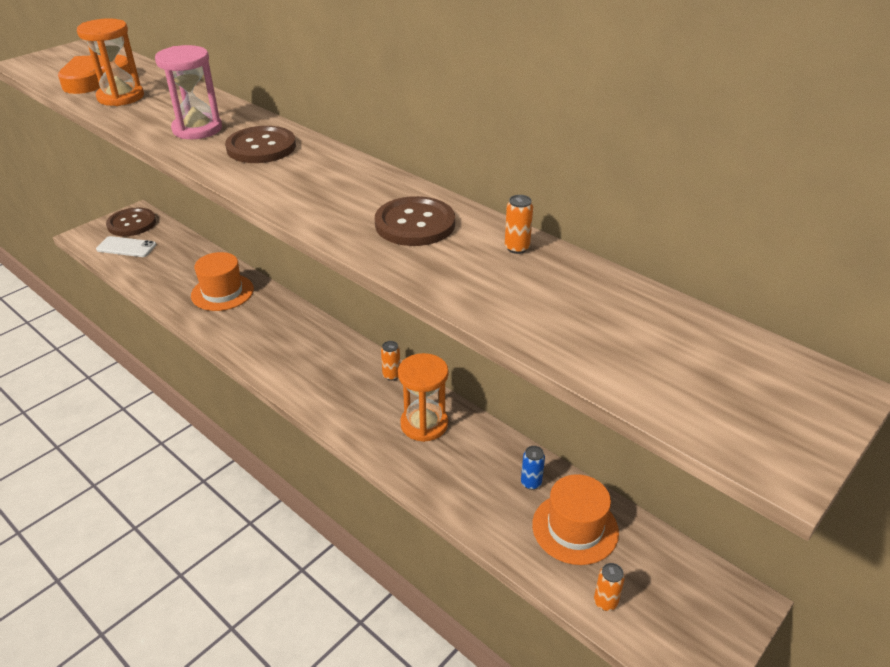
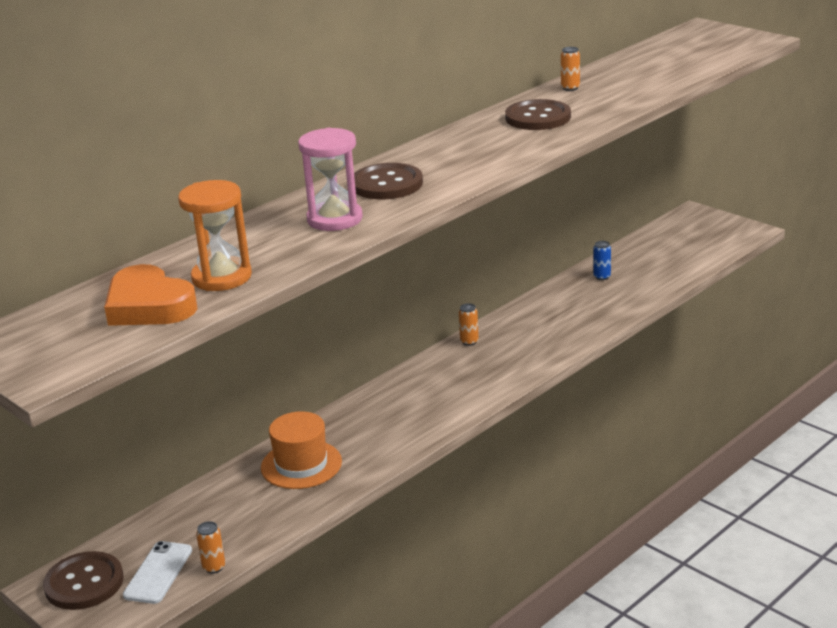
camera: 85 degrees left, 10 degrees down
(424, 424) = (537, 322): orange hourglass -> none
(575, 528) = (644, 261): orange hat -> none
(605, 602) = (705, 254): orange can -> orange can (214, 567)

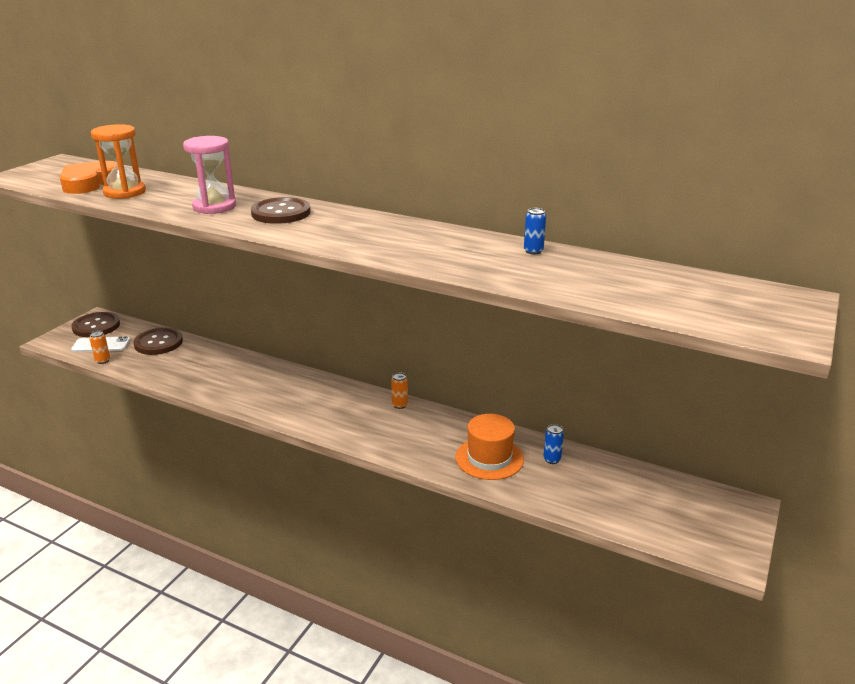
camera: 70 degrees right, 0 degrees up
(301, 465) = (214, 367): orange hat -> orange hat (489, 458)
(538, 117) = (445, 246): brown button -> brown button (158, 343)
(570, 88) = (533, 251): orange can -> blue can

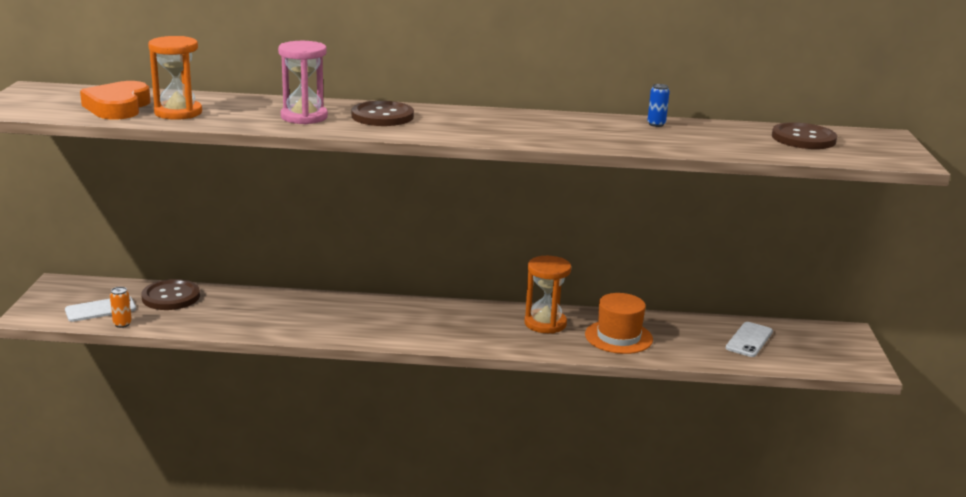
camera: 25 degrees left, 5 degrees down
(96, 326) = (70, 292): brown button -> brown button (803, 138)
(399, 405) = (495, 310): orange can -> none
(432, 428) = (545, 323): none -> orange hourglass
(552, 459) = (672, 328): blue can -> none
(623, 491) = (749, 340): none -> white phone

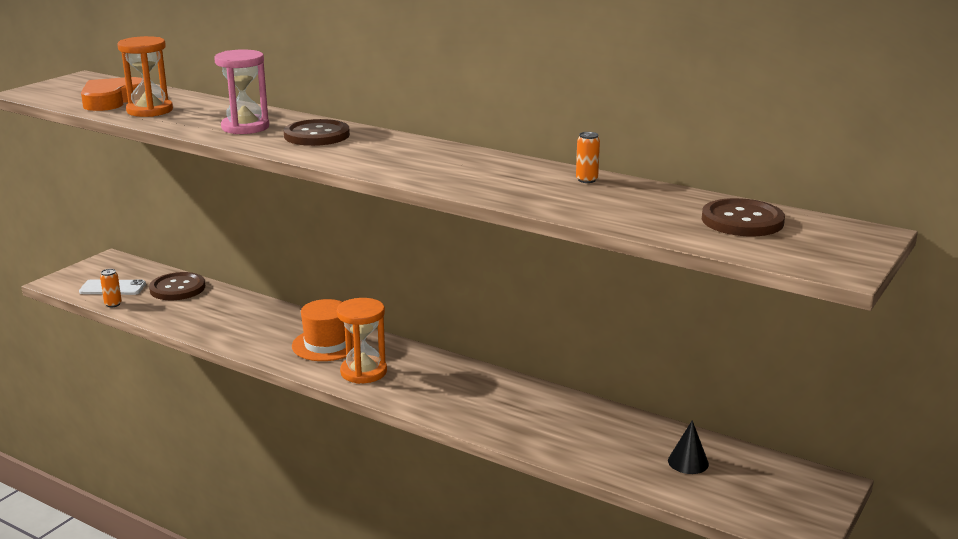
camera: 30 degrees right, 0 degrees up
(545, 323) = (478, 389): orange hourglass -> orange hourglass (363, 372)
(618, 337) = (539, 421): orange hat -> orange hat (327, 344)
(656, 124) = (586, 180): blue can -> orange can
(749, 340) = (688, 462): white phone -> black cone

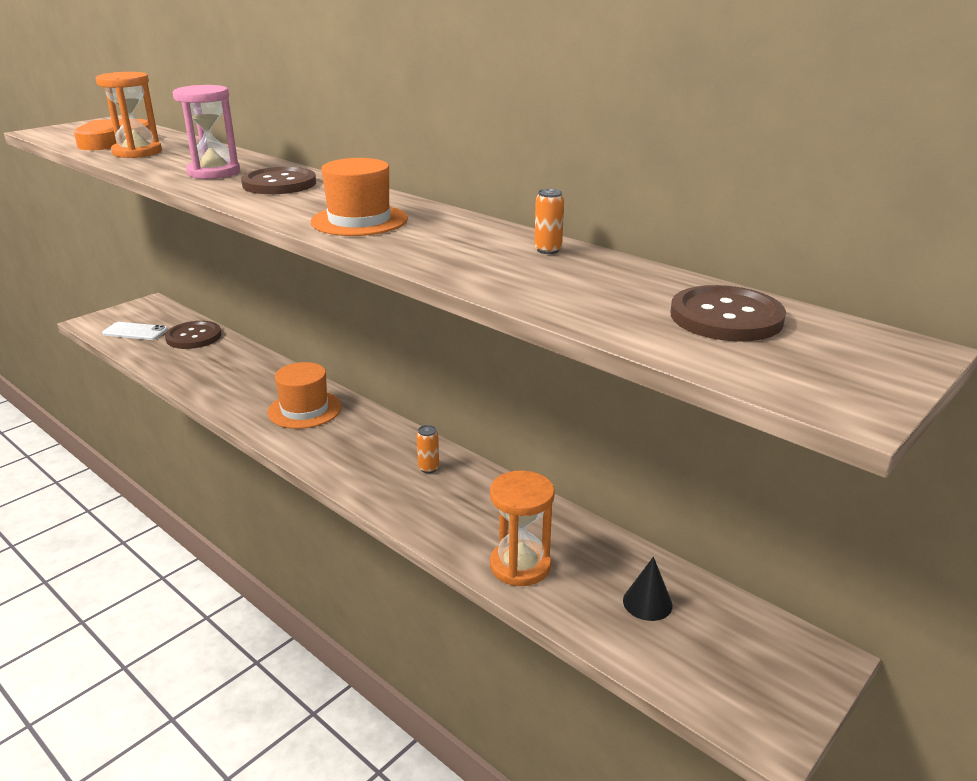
camera: 10 degrees right, 5 degrees up
(113, 304) = (126, 348): orange can -> orange can (428, 468)
(363, 372) = (327, 445): orange hourglass -> orange hourglass (520, 565)
(416, 164) = (359, 220): none -> orange hat

